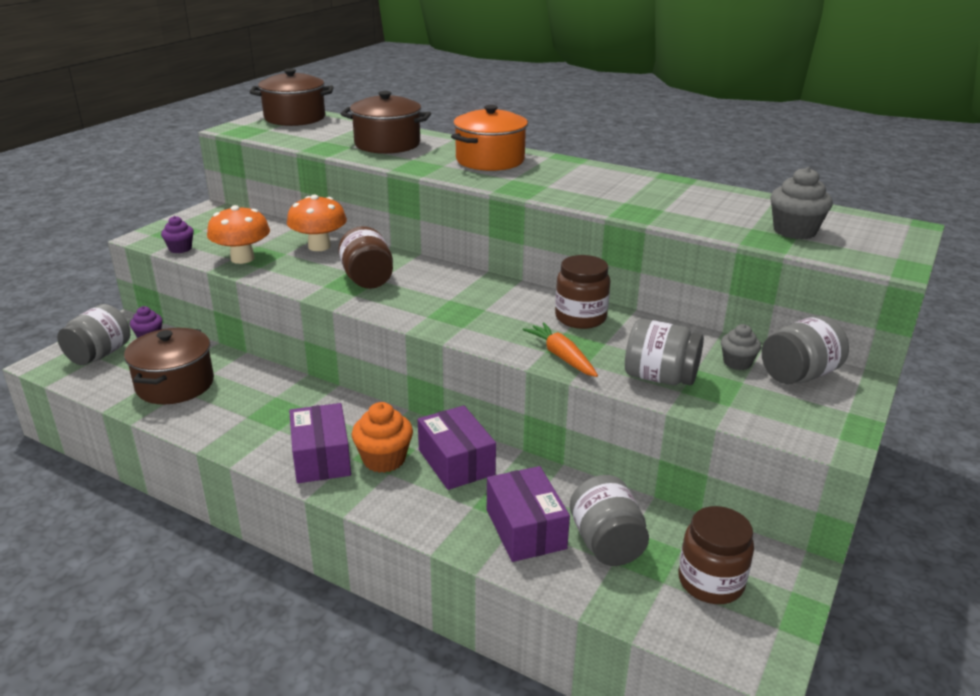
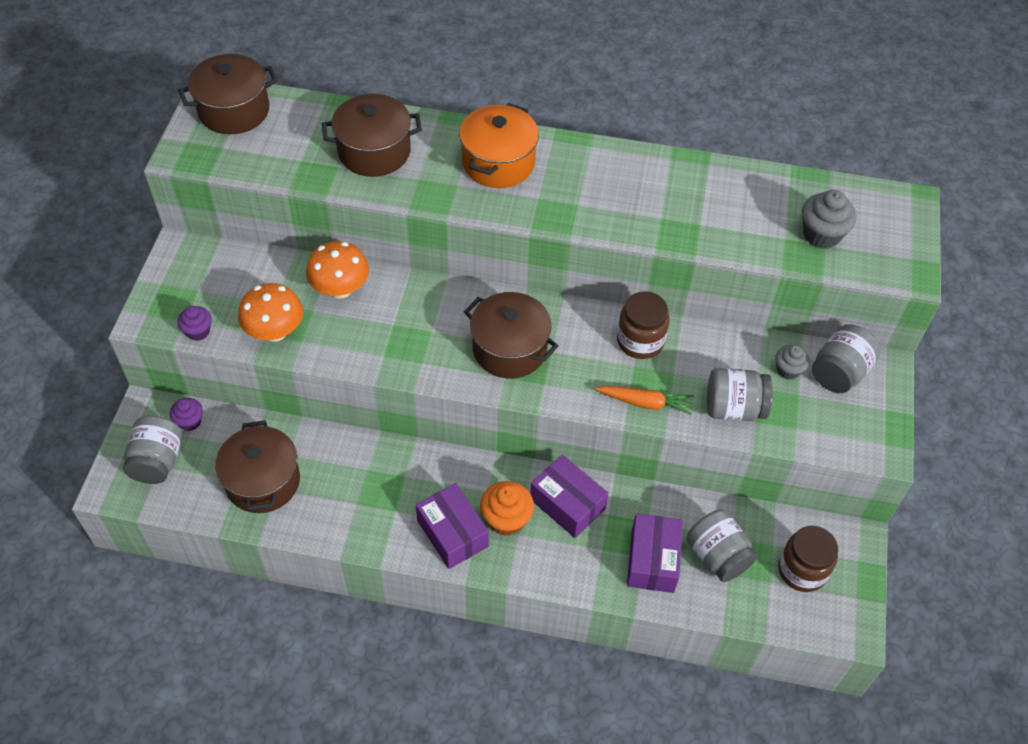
camera: 20 degrees left, 25 degrees up
(367, 279) = (420, 333): brown jar -> none
(445, 301) = (509, 349): none -> brown pot
(525, 529) = (652, 560): purple box -> purple box turned 45 degrees clockwise
(561, 356) = (645, 403): orange carrot -> orange carrot turned 150 degrees clockwise

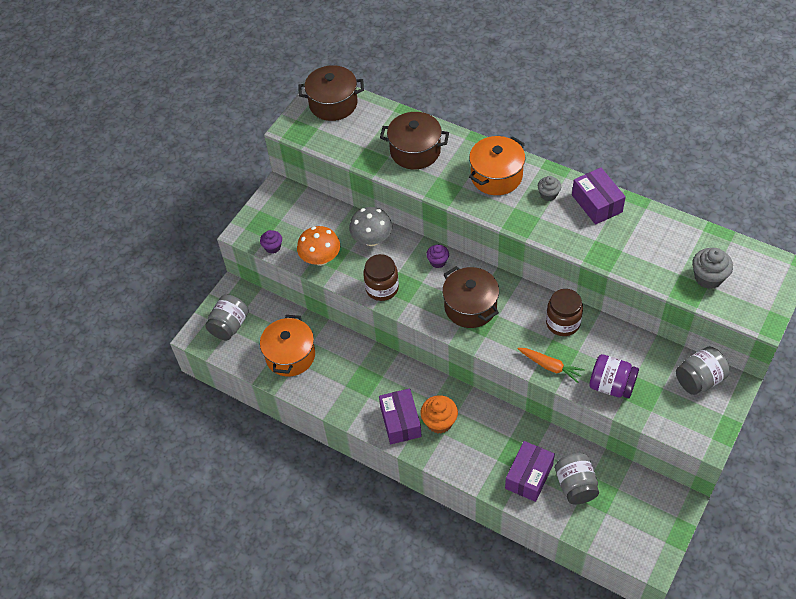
camera: 25 degrees right, 0 degrees up
(190, 421) = (257, 305): purple cupcake -> purple cupcake (438, 262)
(263, 481) = (290, 355): brown pot -> orange pot
(340, 289) = (372, 239): orange mushroom -> grey mushroom
(567, 504) = (484, 423): purple box -> purple box (596, 203)
(734, 408) = (611, 385): grey jar -> purple jar
(788, 370) = (662, 369): grey cupcake -> grey cupcake (548, 194)
(802, 570) = (632, 512): brown jar -> brown jar (382, 288)

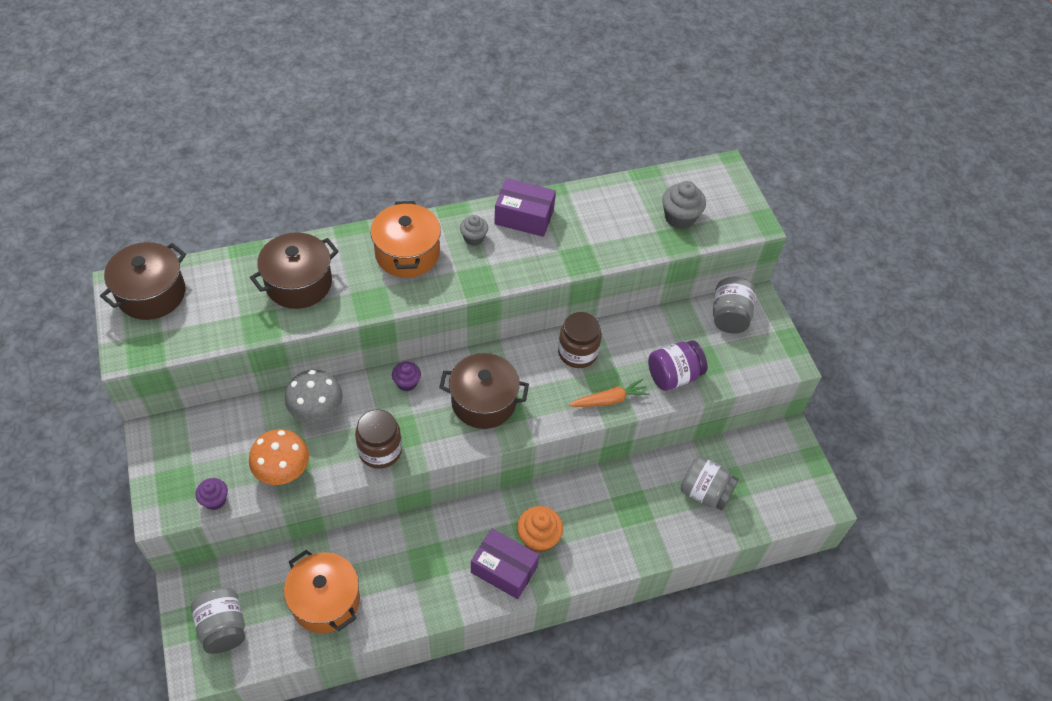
camera: 55 degrees left, 0 degrees up
(529, 476) = (662, 518): purple box -> none

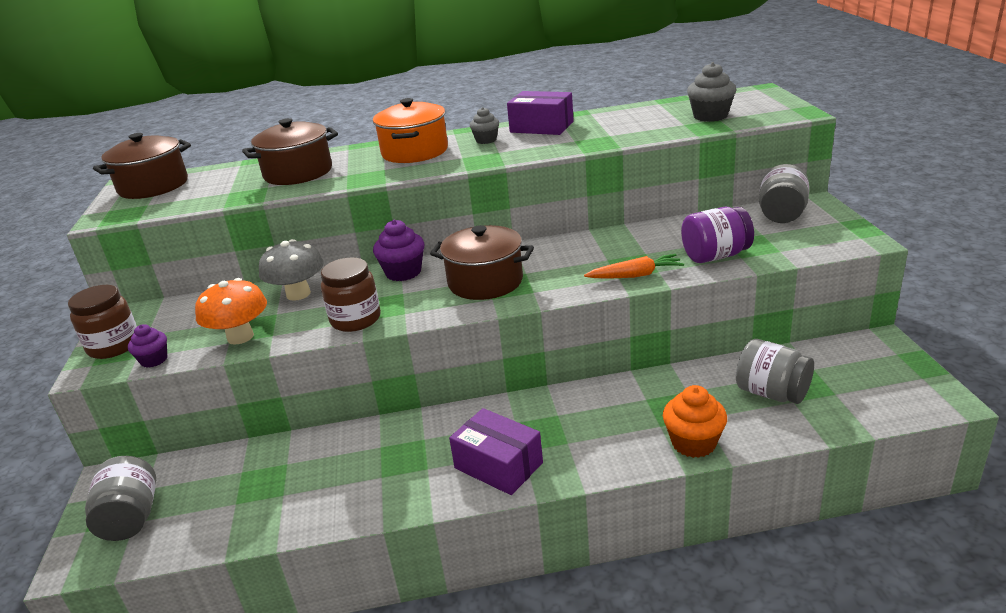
camera: 15 degrees right, 25 degrees down
(325, 601) = (265, 494): orange pot -> none
(407, 383) = (403, 272): purple cupcake -> purple cupcake, size x1.57
(538, 538) = (548, 436): orange cupcake -> orange cupcake (693, 443)
(577, 353) = (600, 245): brown jar -> brown jar (114, 346)

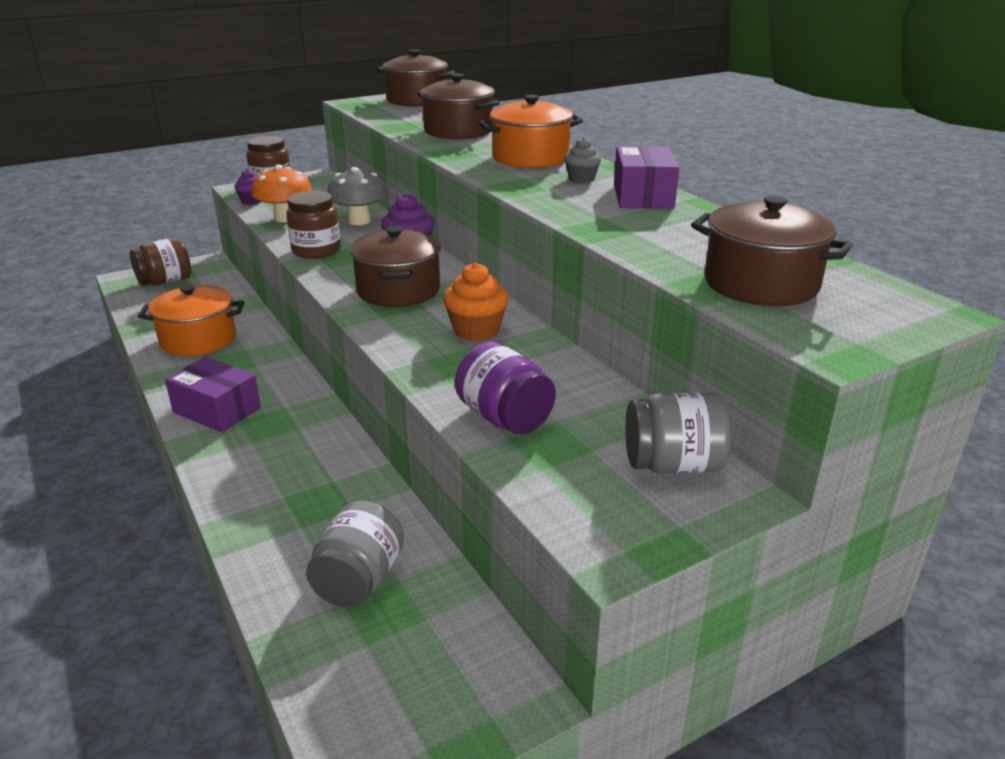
camera: 65 degrees right, 0 degrees up
(131, 518) = (165, 281): grey jar -> brown jar
(331, 482) = (198, 340): none -> orange pot
(498, 465) = (217, 410): purple box -> purple box turned 75 degrees counterclockwise
(635, 275) = (433, 368): orange carrot -> none
(693, 443) = (252, 525): orange cupcake -> orange cupcake (476, 331)
(710, 116) = (760, 284): grey cupcake -> brown pot

